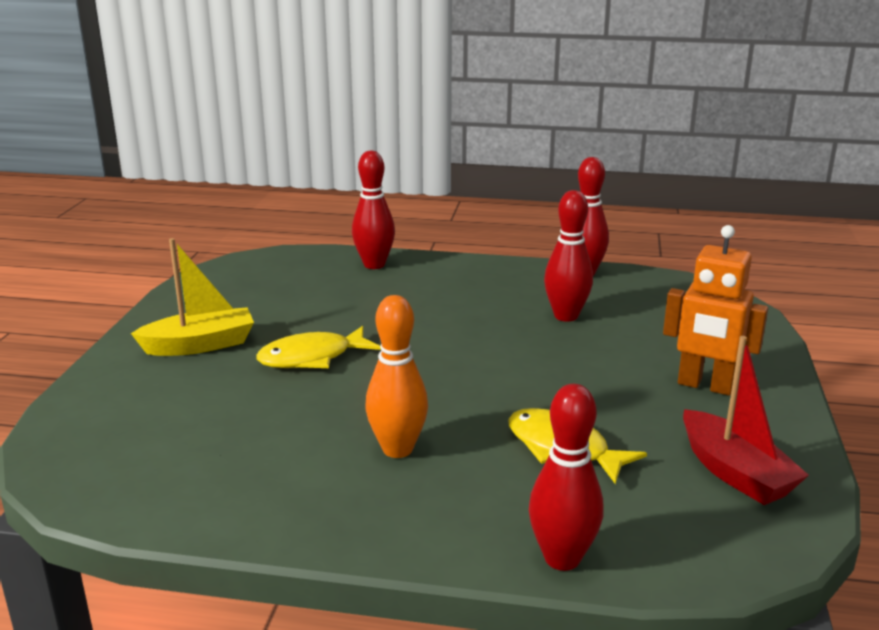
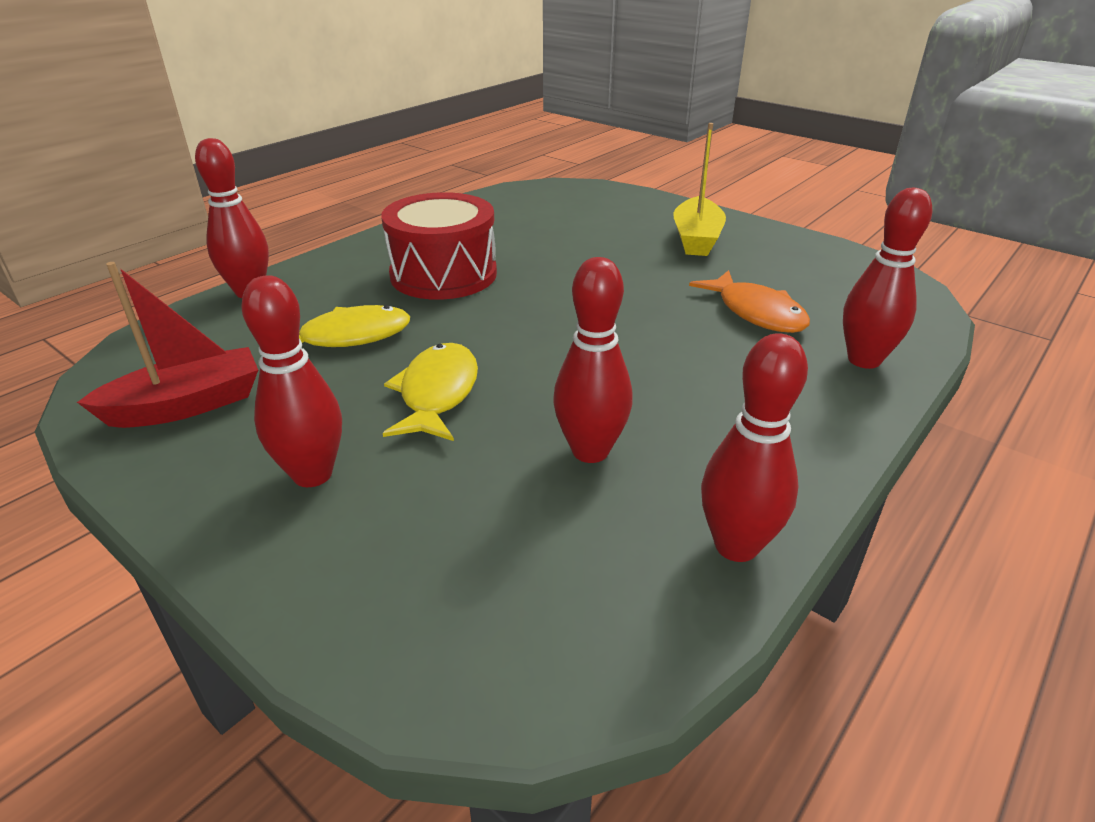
camera: 120 degrees right, 10 degrees up
(312, 358) = (628, 275): yellow fish -> yellow fish (437, 393)
(338, 300) = (756, 313): none -> orange fish
(397, 449) = (443, 274): orange bowling pin -> red drum
(705, 386) = (312, 474): orange robot -> red bowling pin
(735, 473) = (187, 405): red boat -> red boat turned 150 degrees clockwise

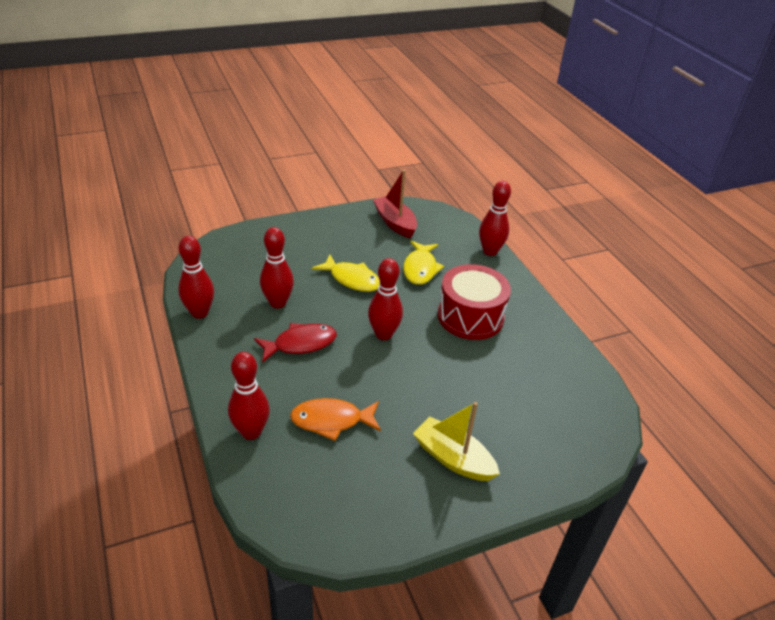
camera: 115 degrees right, 5 degrees up
(187, 405) = (395, 223): red boat -> red boat turned 150 degrees clockwise
(312, 474) = (326, 240): red bowling pin -> red bowling pin (383, 334)
(661, 384) = (300, 344): none -> red fish

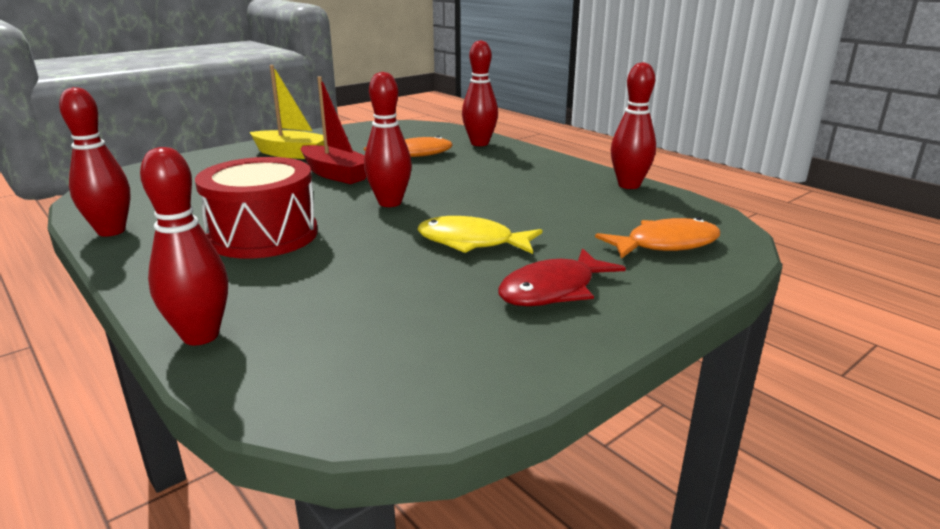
camera: 165 degrees right, 15 degrees down
(251, 252) = (665, 244): none -> orange fish
(278, 303) = (550, 205): red bowling pin -> red bowling pin (111, 231)
(300, 344) = (486, 183): red fish -> red fish (553, 290)
(395, 223) = (448, 350): red boat -> red boat (335, 174)
(420, 268) = (358, 276): yellow fish -> none

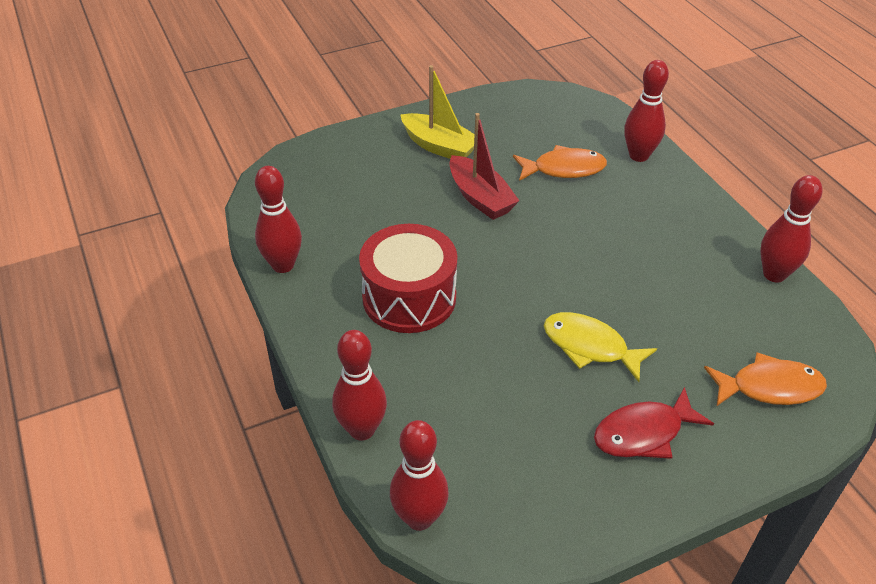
camera: 15 degrees right, 20 degrees up
(390, 203) = (526, 263): red bowling pin -> red bowling pin (419, 518)

